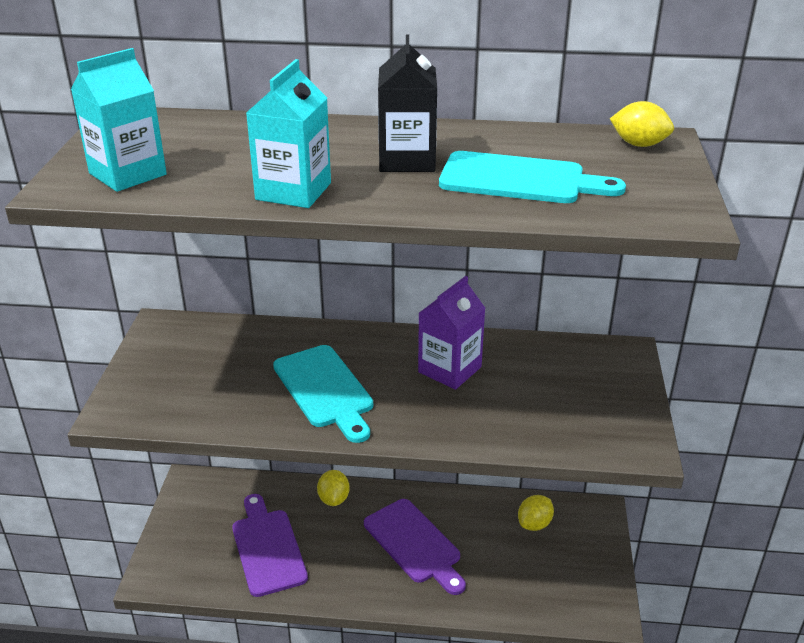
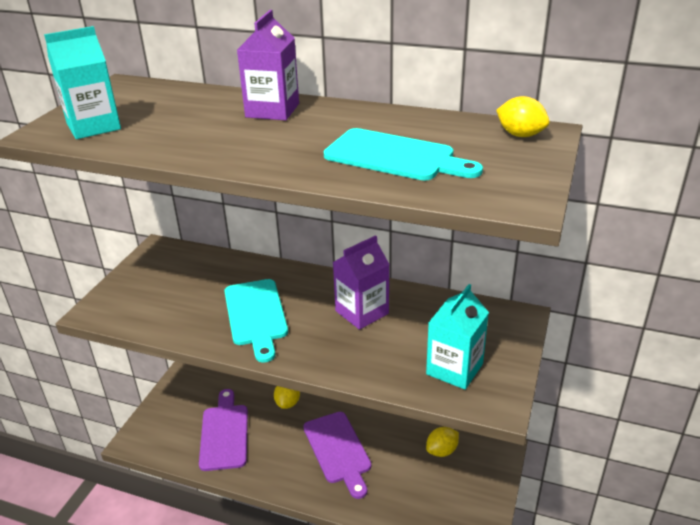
camera: 15 degrees right, 0 degrees up
(293, 191) = (205, 150): turquoise carton -> turquoise carton (454, 369)
(341, 137) = (272, 110): none -> purple carton
(407, 160) = (312, 133): black carton -> none

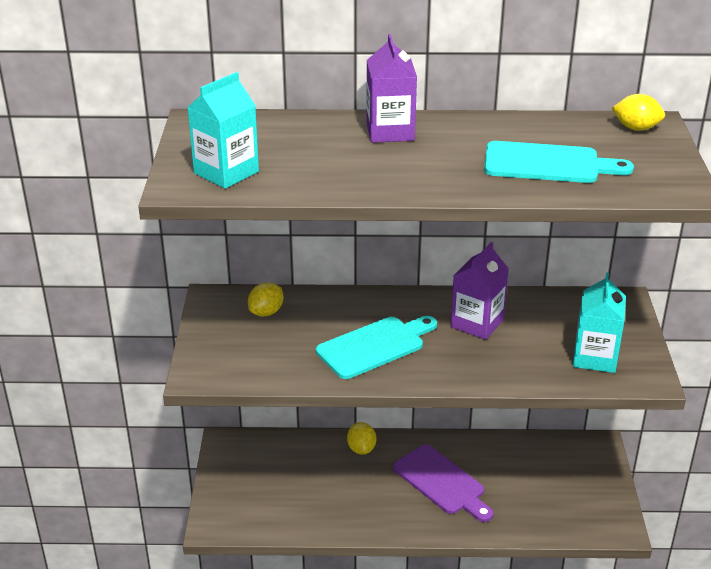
camera: 20 degrees left, 0 degrees up
(224, 433) = (311, 494): purple cutting board -> none
(256, 315) = (374, 346): turquoise cutting board -> turquoise cutting board turned 90 degrees counterclockwise
(442, 451) = (544, 459): yellow lemon -> yellow lemon (266, 312)

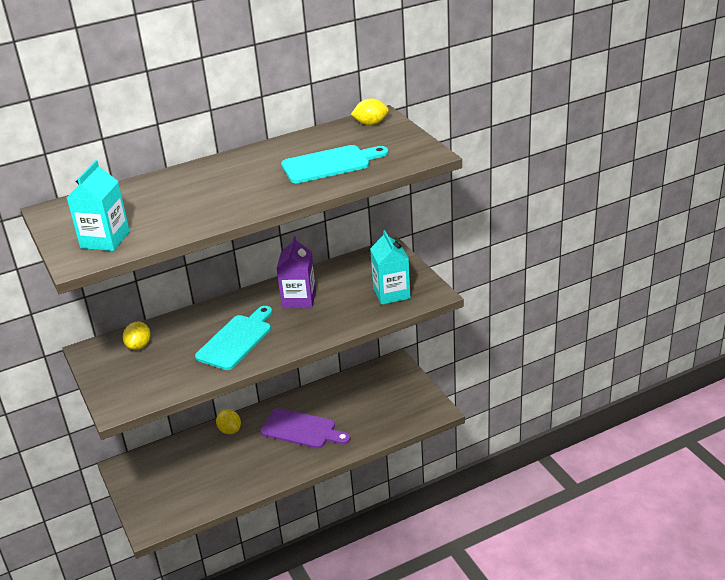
camera: 25 degrees left, 0 degrees up
(390, 131) = (204, 175): purple carton -> none

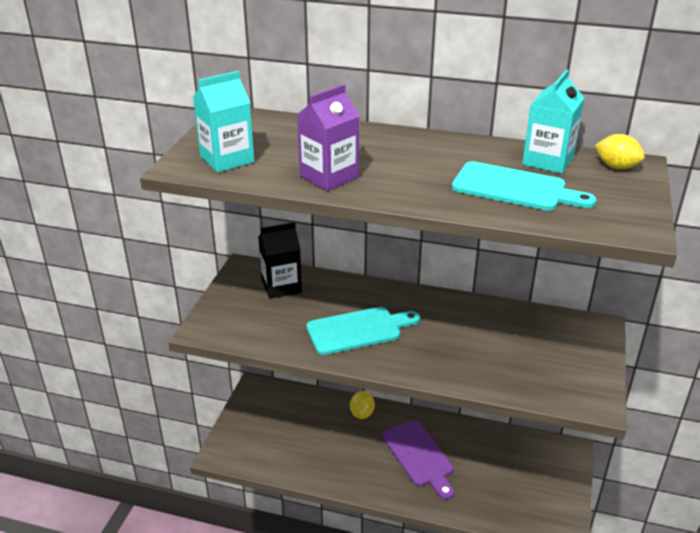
camera: 40 degrees right, 0 degrees up
(139, 346) = (281, 286): yellow lemon -> black carton
(299, 299) = (455, 325): purple carton -> purple carton (329, 177)
(391, 293) = (552, 374): turquoise carton -> turquoise carton (547, 161)

